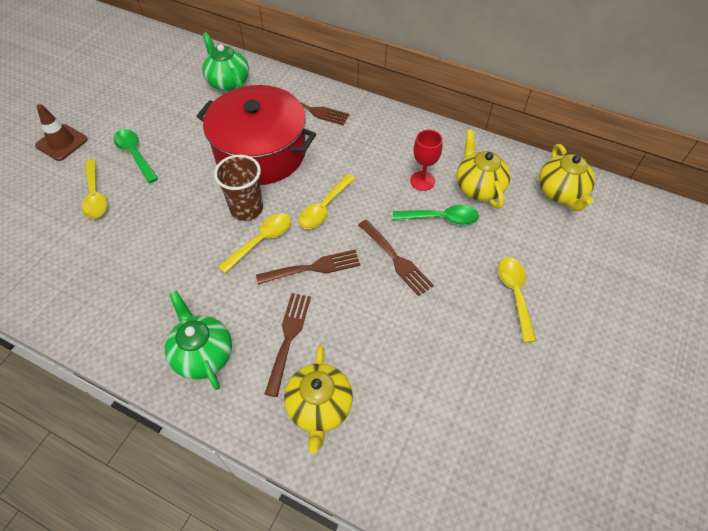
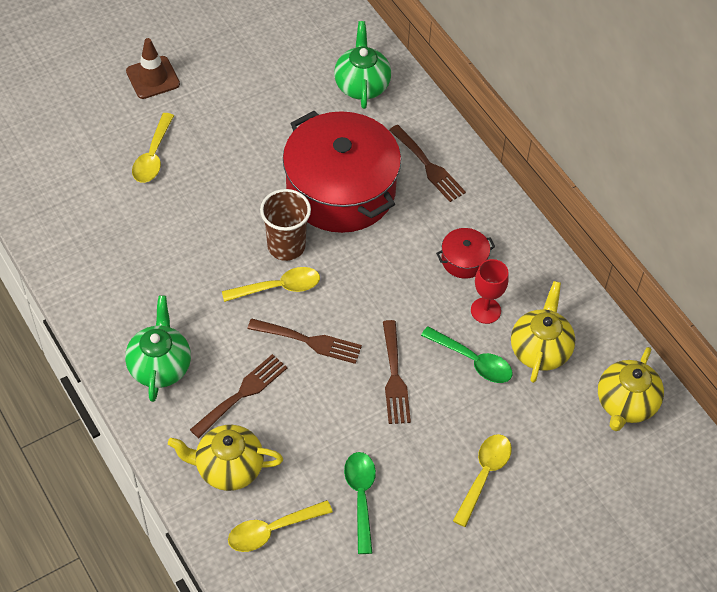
camera: 30 degrees right, 0 degrees up
(135, 154) = (215, 127): green spoon -> green spoon (361, 497)
(319, 407) = (228, 468): yellow teapot -> yellow teapot turned 60 degrees clockwise
(324, 208) = (362, 286): yellow spoon -> yellow spoon (272, 530)
(381, 156) = (464, 260): none -> red pot

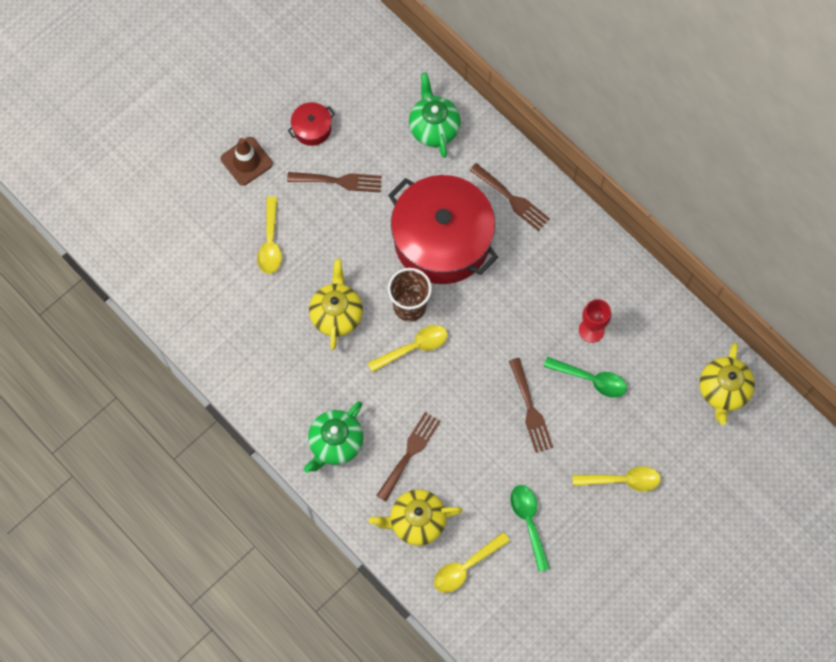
camera: 10 degrees left, 15 degrees up
(160, 366) = (335, 443): green teapot -> green teapot turned 135 degrees counterclockwise
(310, 341) = (453, 392): brown fork -> brown fork (339, 181)
(464, 260) = (563, 285): red pot -> red pot (312, 128)
(484, 475) = (622, 480): yellow spoon -> yellow spoon turned 75 degrees clockwise
(540, 349) = (644, 356): yellow teapot -> yellow teapot (336, 314)

